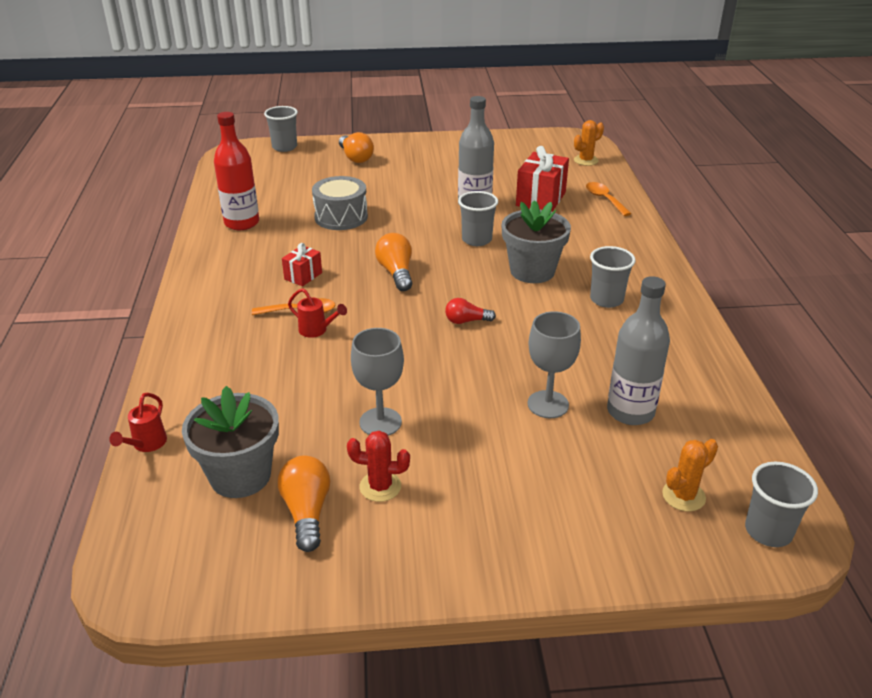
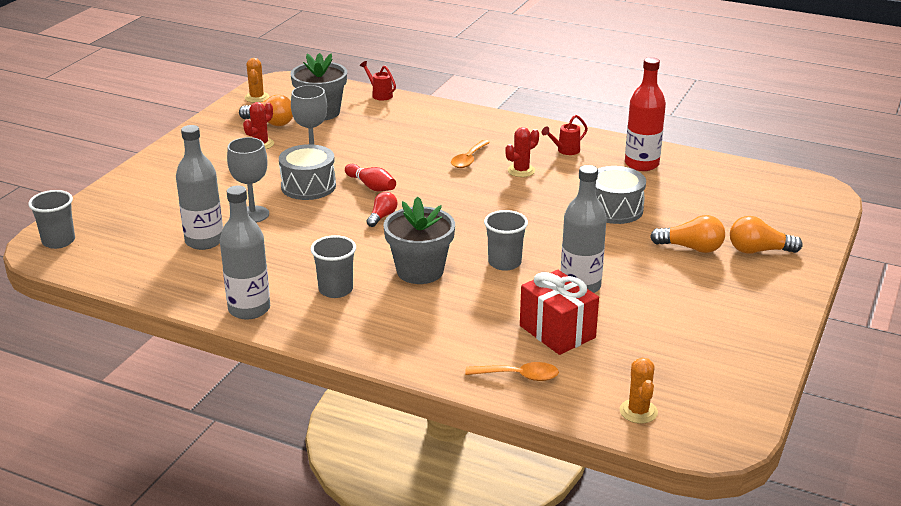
camera: 120 degrees right, 5 degrees down
(284, 147) = (817, 217): grey cup -> none
(303, 276) = (521, 171): red gift -> red cactus
(317, 331) = (437, 160): red watering can -> red watering can (565, 151)
(396, 273) = (485, 208): orange light bulb -> orange light bulb (691, 248)
(412, 350) = (371, 186): none -> red bowling pin
(452, 393) = (308, 186): none -> grey drum
(683, 496) = (119, 227): orange cactus -> orange cactus (257, 97)
(687, 330) = (249, 309): none -> grey bottle

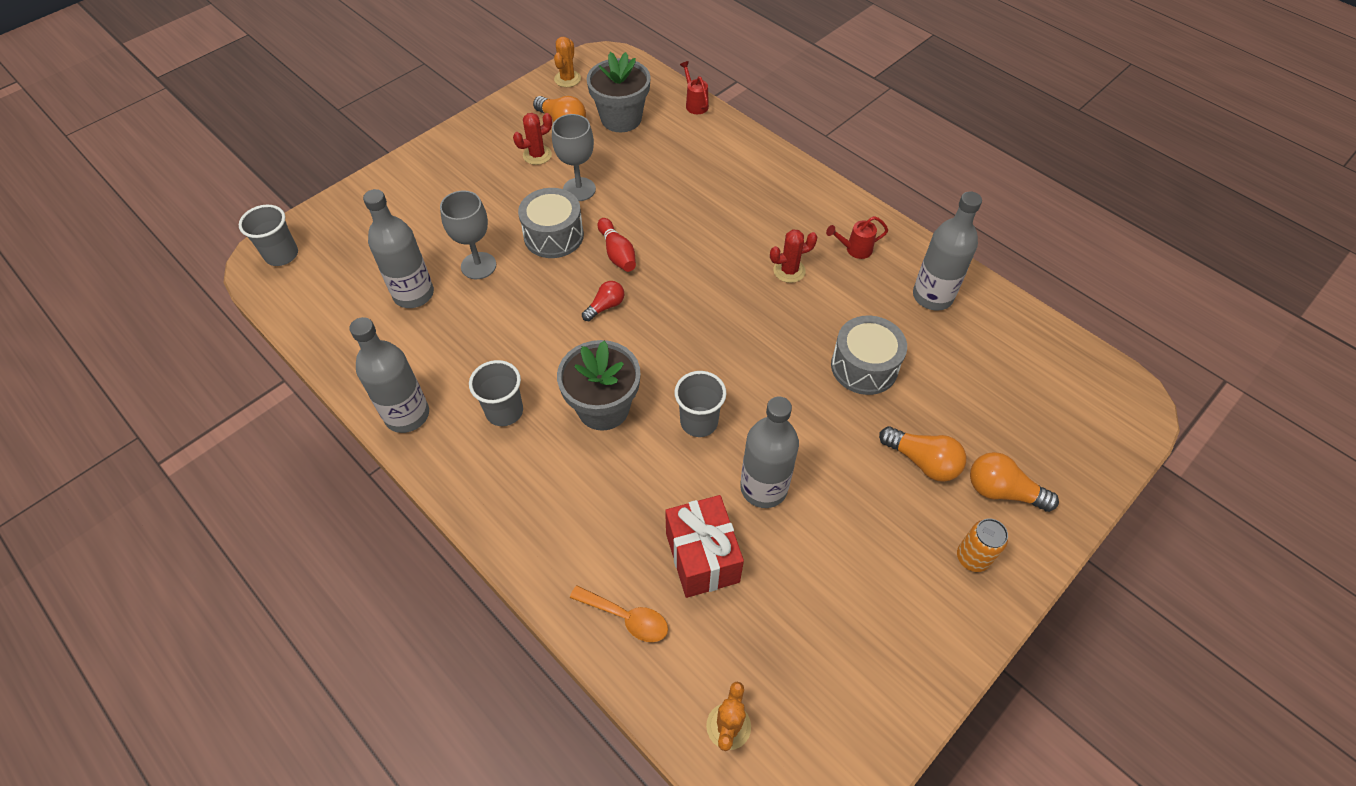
camera: 20 degrees right, 25 degrees up
(468, 159) = (740, 236): orange spoon -> none
(641, 164) = (932, 296): red bottle -> grey bottle
(759, 287) = (972, 558): none -> orange can

